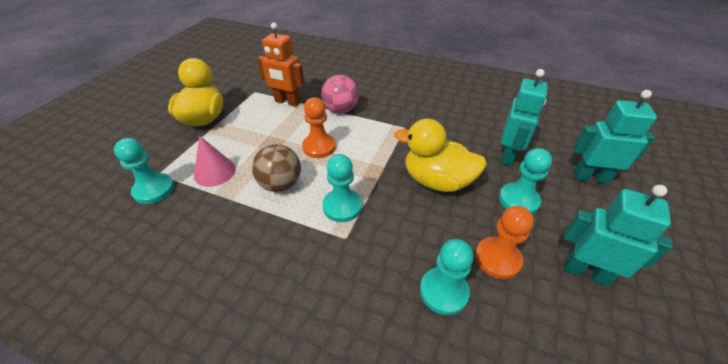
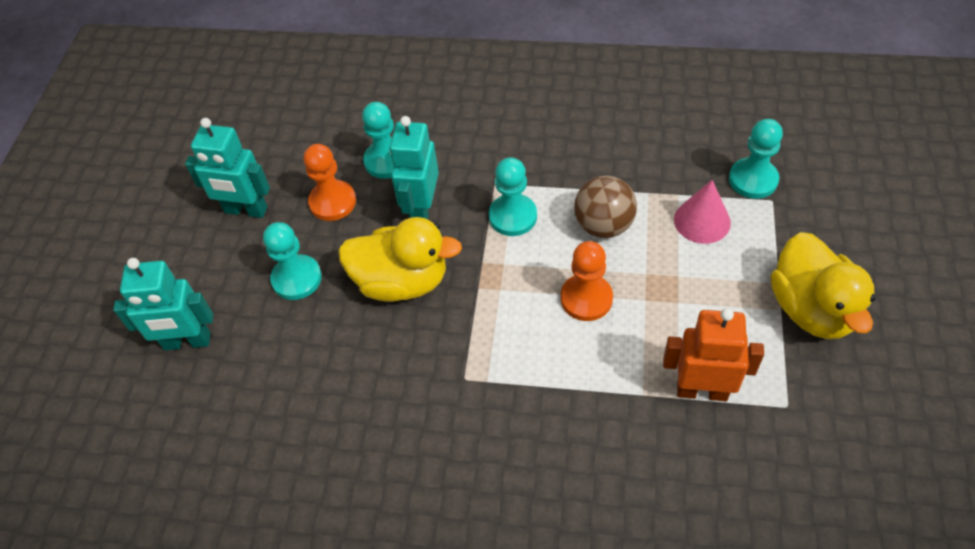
camera: 170 degrees right, 10 degrees up
(340, 110) = (591, 395): pink ball -> none
(508, 155) = (297, 356): turquoise robot -> turquoise robot (422, 210)

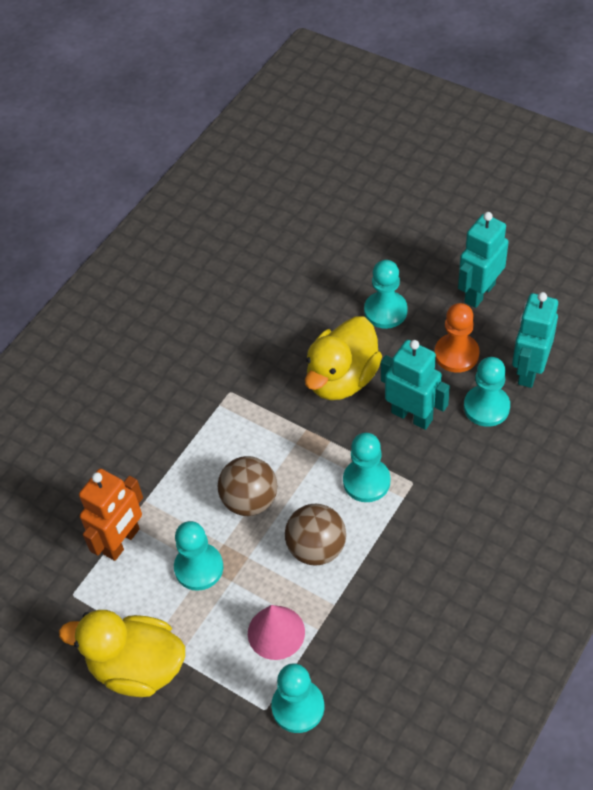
camera: 115 degrees right, 0 degrees up
(187, 342) = (363, 235): turquoise robot -> turquoise robot (529, 371)
(586, 299) = (250, 500): orange pawn -> brown ball
(683, 307) = (199, 568): none -> turquoise pawn

